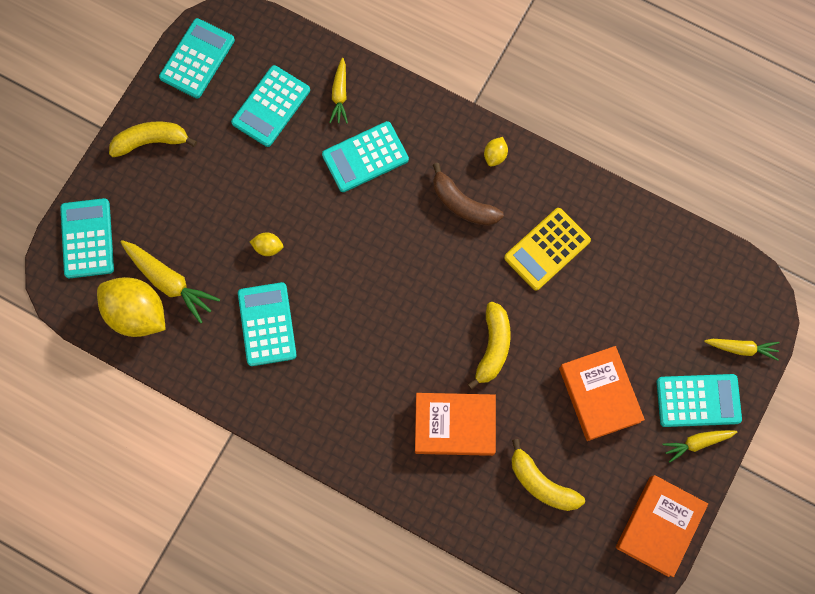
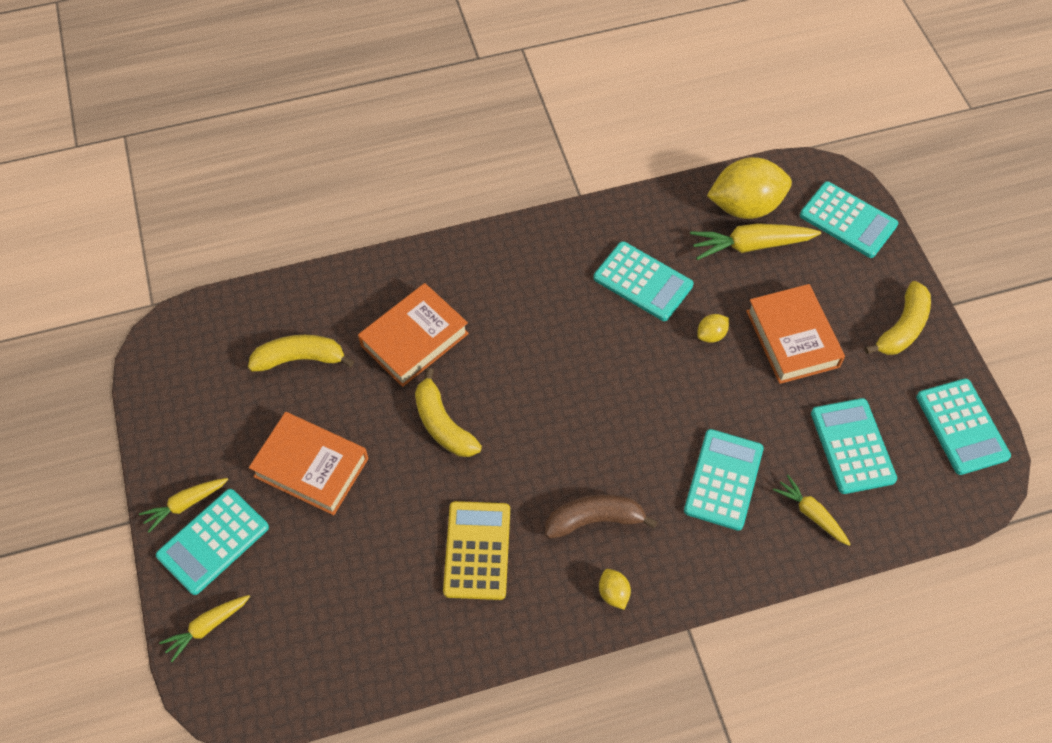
camera: 135 degrees right, 15 degrees down
(659, 526) = (168, 410): orange book -> orange book (792, 338)
(697, 443) = (185, 504): yellow carrot -> yellow carrot turned 150 degrees counterclockwise

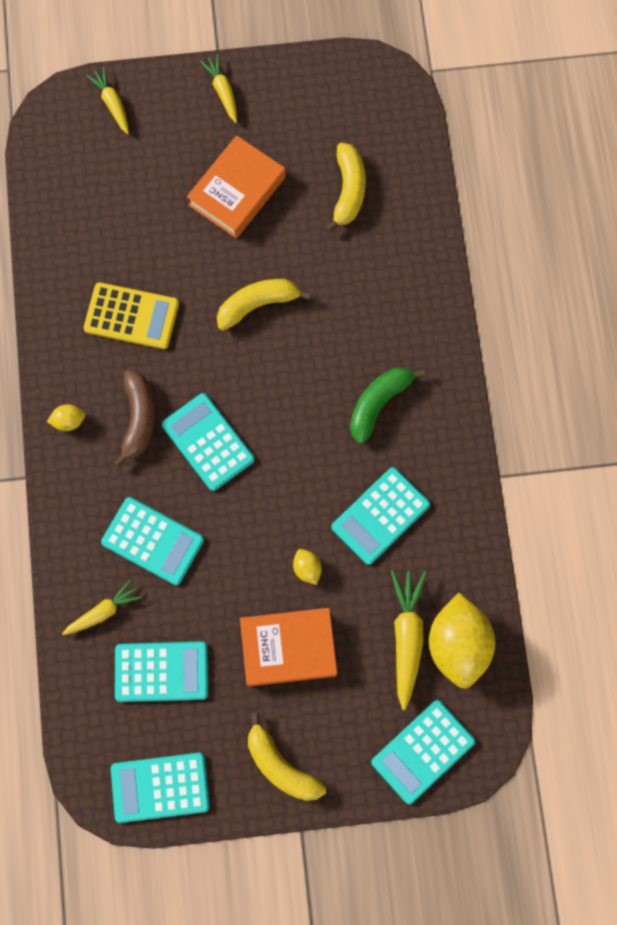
camera: 100 degrees right, 15 degrees up
(213, 541) = (184, 111): turquoise calculator -> turquoise calculator (208, 442)
(414, 339) = (351, 291): orange book -> none
(530, 299) = (378, 403): none -> green banana

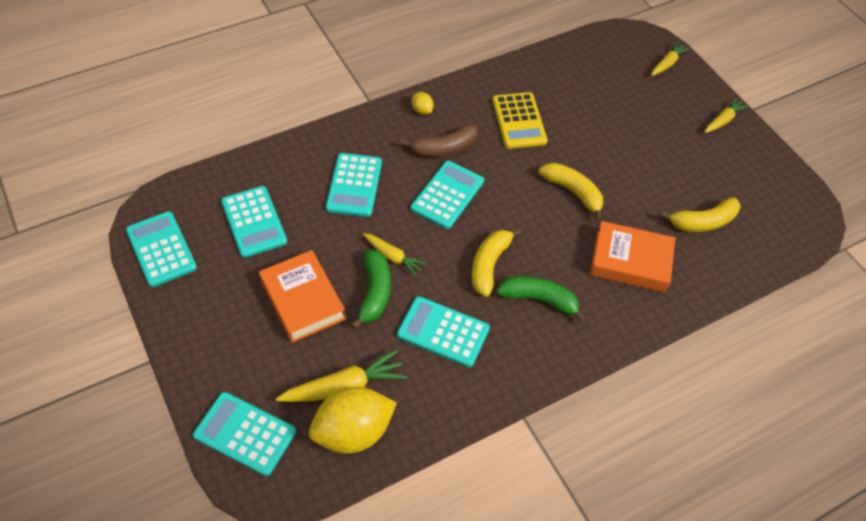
camera: 65 degrees right, 20 degrees down
(103, 612) = (288, 172): yellow carrot -> yellow carrot (393, 257)
(237, 191) = (653, 152): orange book -> orange book (630, 262)
(280, 765) = (201, 326): yellow banana -> yellow banana (489, 265)
(307, 568) = (375, 292): yellow lemon -> green banana

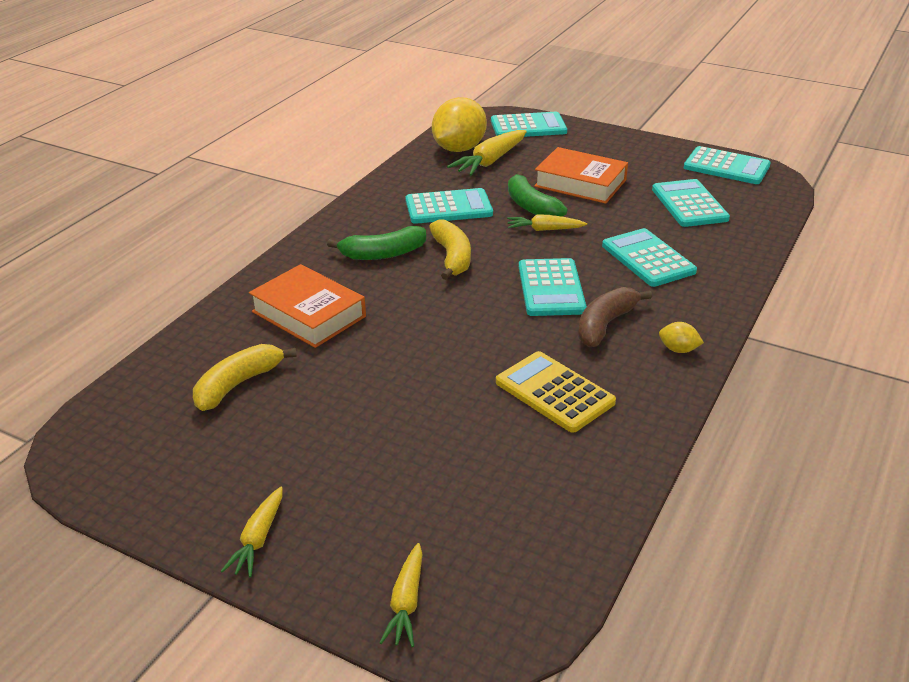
camera: 150 degrees right, 20 degrees down
(254, 222) = (689, 204): turquoise calculator -> turquoise calculator turned 45 degrees clockwise
(573, 192) = (419, 347): yellow banana -> none
(630, 262) = (309, 314): orange book -> orange book turned 60 degrees clockwise

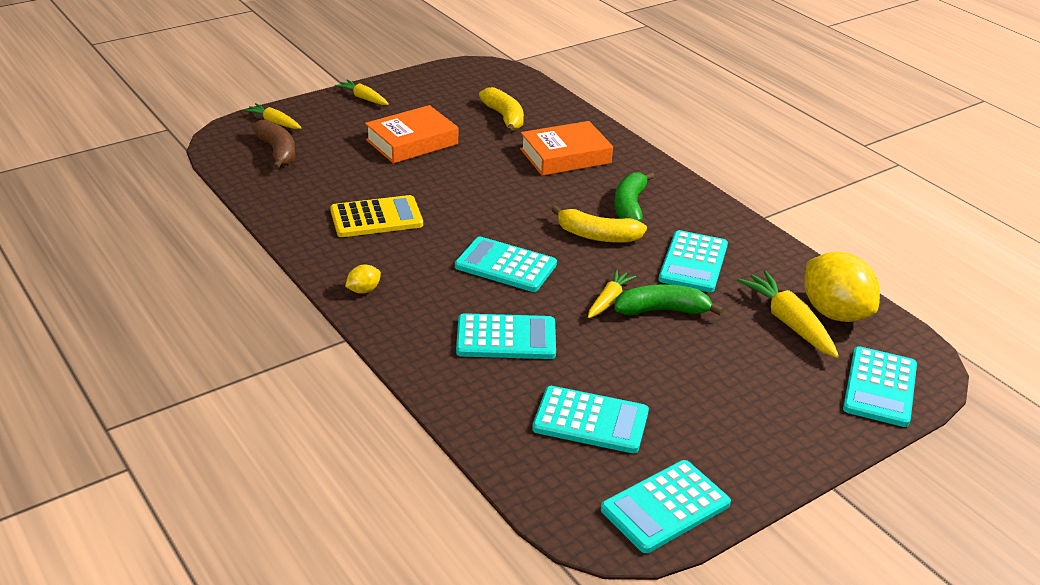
camera: 115 degrees right, 0 degrees up
(580, 183) = (695, 364): orange book -> orange book (412, 142)
(605, 324) = (430, 271): brown banana -> brown banana (277, 152)

